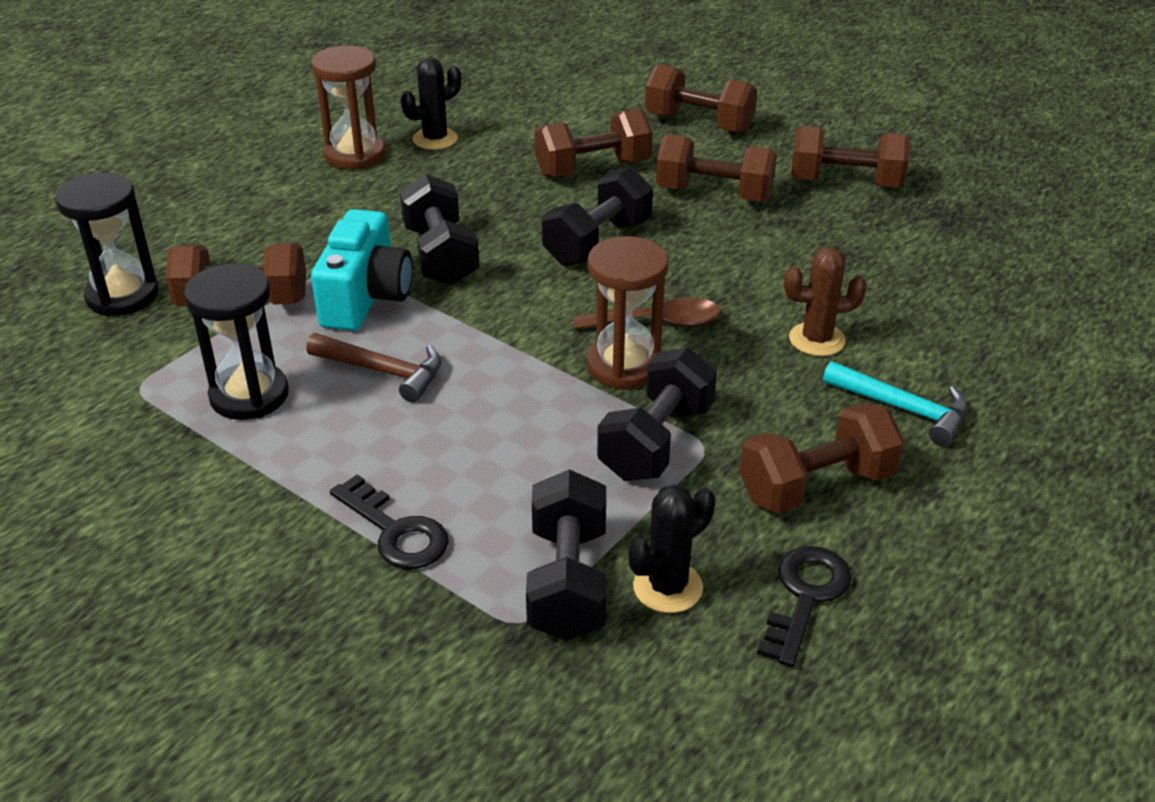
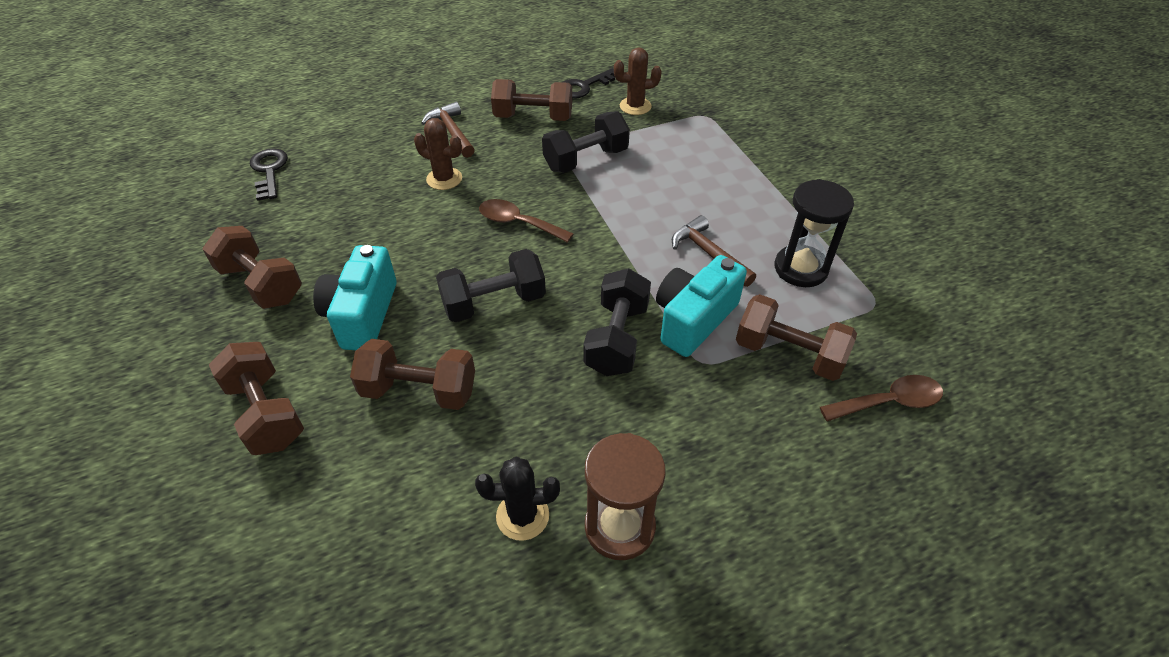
camera: 150 degrees left, 10 degrees up
(122, 296) = (889, 402): black hourglass -> brown spoon
(395, 531) = (742, 165): black key -> black key (269, 171)
(568, 582) = (675, 121): black dumbbell -> none
(624, 366) = (564, 204): brown hourglass -> none
(668, 587) = (635, 106): black cactus -> brown cactus
(714, 194) = (362, 315): brown dumbbell -> turquoise camera
(903, 409) = (452, 132): turquoise hammer -> brown hammer

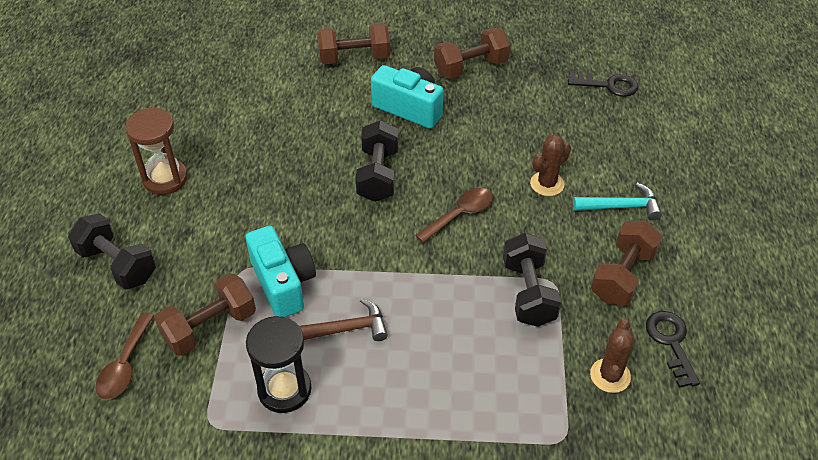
camera: 115 degrees right, 0 degrees up
(419, 390) = (325, 121): brown dumbbell -> none
(452, 132) = (621, 207): brown hammer -> turquoise hammer
(522, 516) = (205, 142): black cactus -> none
(617, 338) = (297, 230): black dumbbell -> black dumbbell (117, 264)

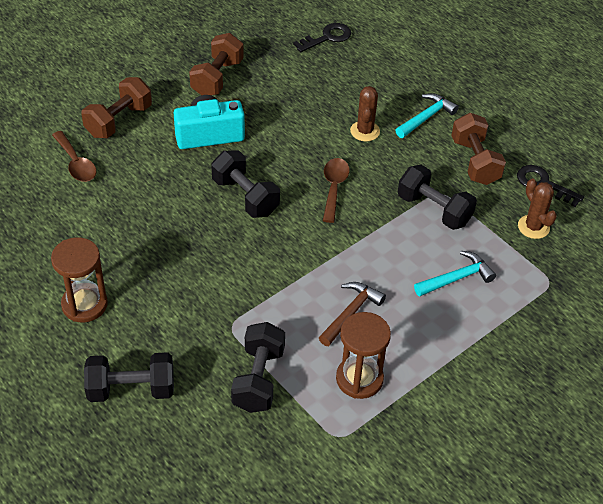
camera: 45 degrees left, 0 degrees up
(125, 365) = (231, 448): brown spoon -> brown spoon (76, 163)
(210, 327) = (258, 379): brown dumbbell -> black dumbbell
(283, 283) = (272, 314): turquoise camera -> none
(284, 390) = (359, 379): black hourglass -> brown hourglass
(474, 368) = (456, 278): none -> turquoise hammer

